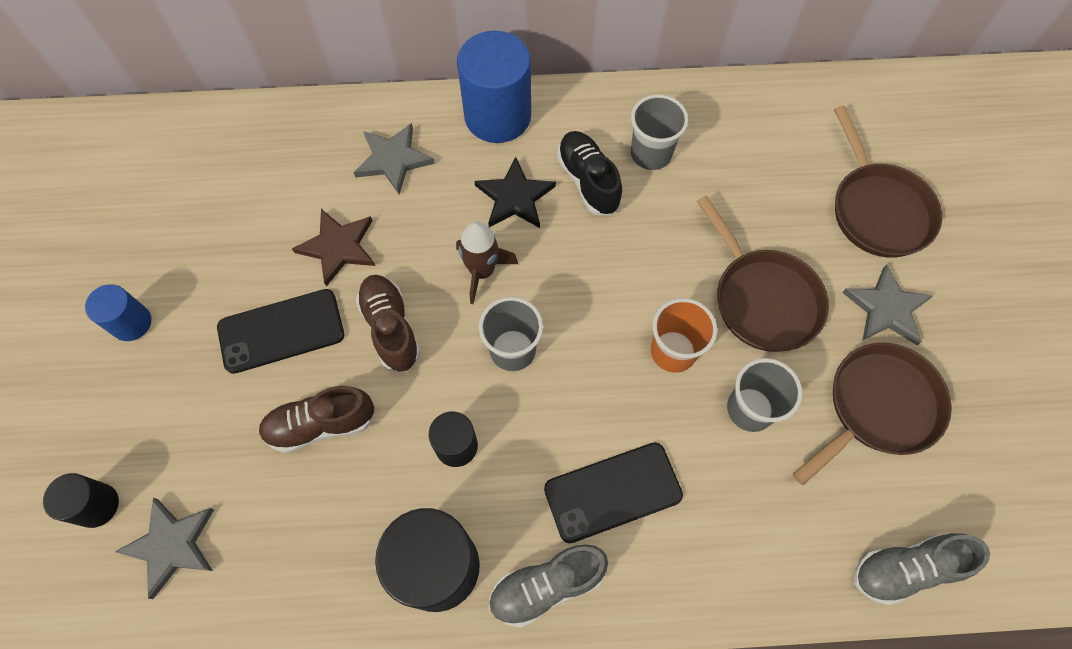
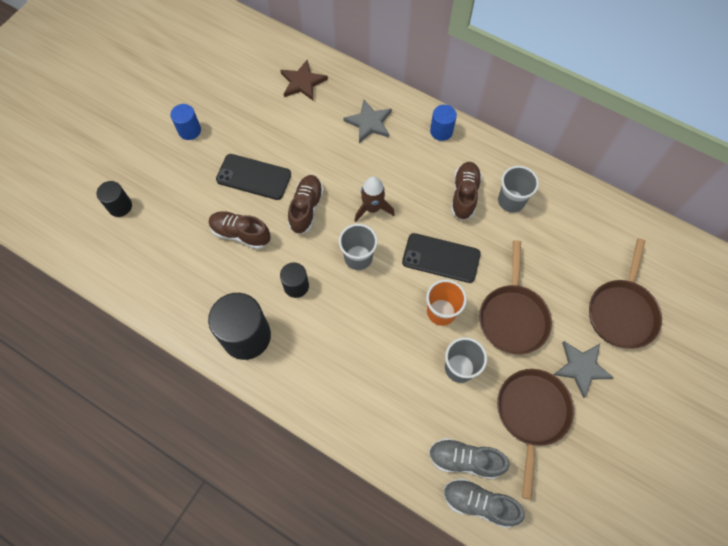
camera: 35 degrees right, 0 degrees up
(171, 545) = (138, 245): grey star -> none
(338, 247) = (309, 152): brown star -> brown star (302, 82)
(497, 116) = (441, 131): blue cylinder -> blue cylinder, size x0.53
(515, 197) = (418, 180): black star -> none
(546, 586) = (290, 380): grey shoe -> grey shoe (465, 460)
(588, 181) = (464, 195): black shoe -> brown shoe
(613, 492) = (356, 359): black phone -> black phone (441, 258)
(877, 408) = (531, 414): brown pan -> brown pan turned 75 degrees counterclockwise

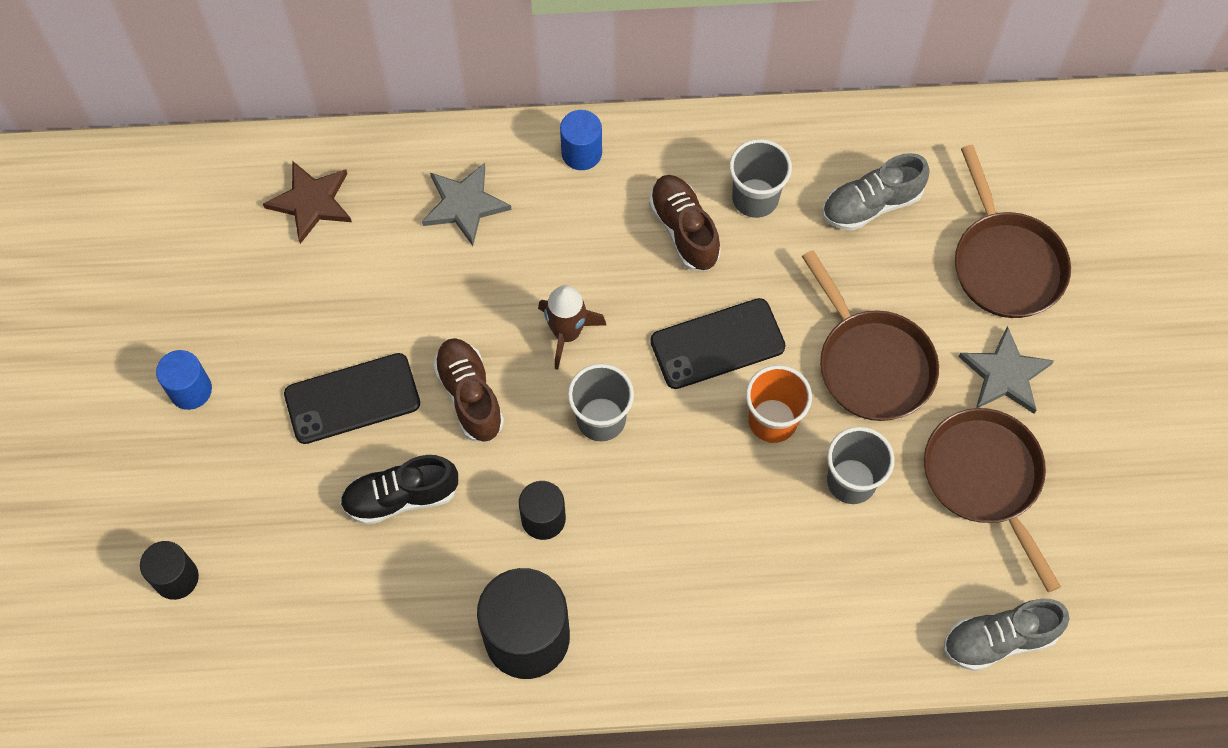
camera: 35 degrees left, 0 degrees up
(240, 234) = (401, 497): brown shoe -> black shoe
(465, 460) = (943, 597): grey shoe -> grey shoe (871, 204)

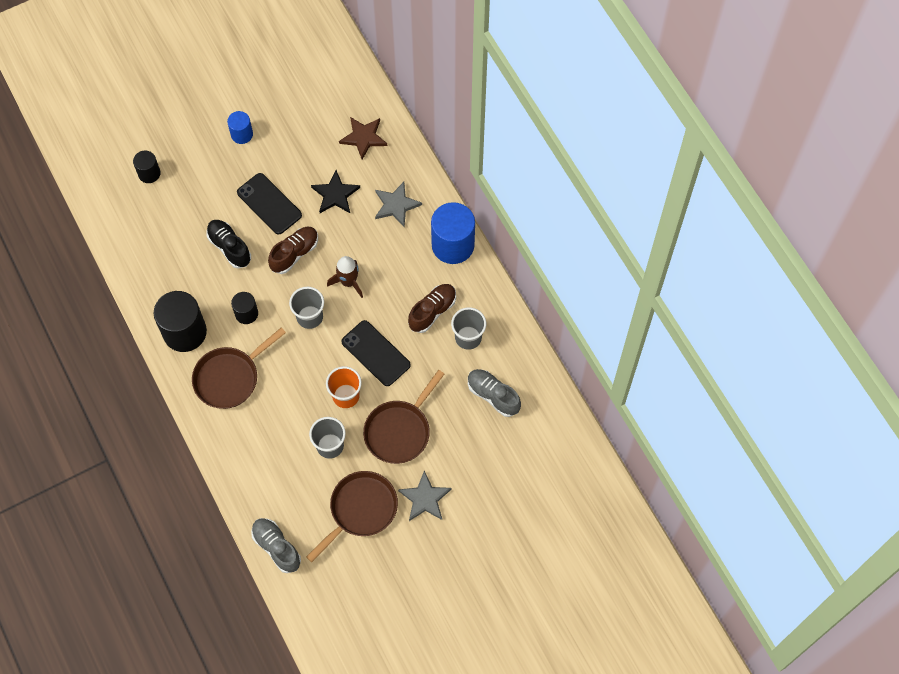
camera: 65 degrees right, 0 degrees up
(393, 288) = (335, 194): none -> black star
(581, 153) = (453, 245): blue cylinder -> blue cylinder, size x1.87
(1005, 263) = (491, 475): brown pan -> brown pan (230, 377)

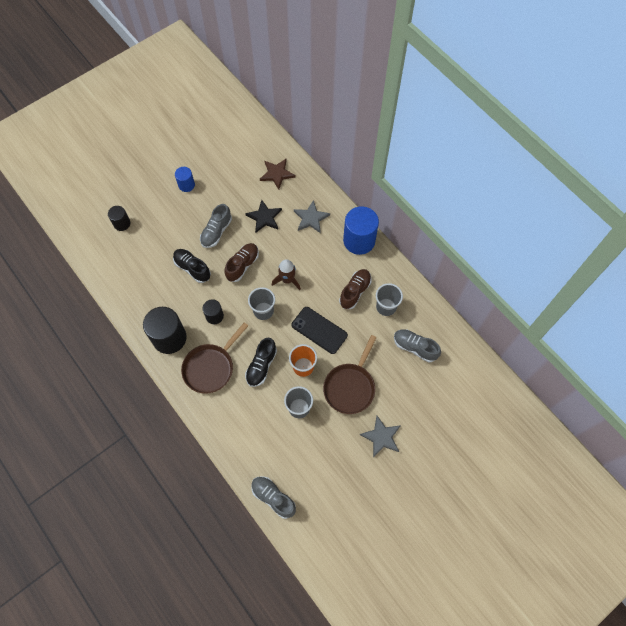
camera: 10 degrees left, 0 degrees up
(269, 204) = (216, 232): black phone -> grey shoe
(293, 386) = (261, 366): none -> black shoe
(360, 510) = (333, 455): brown pan -> none

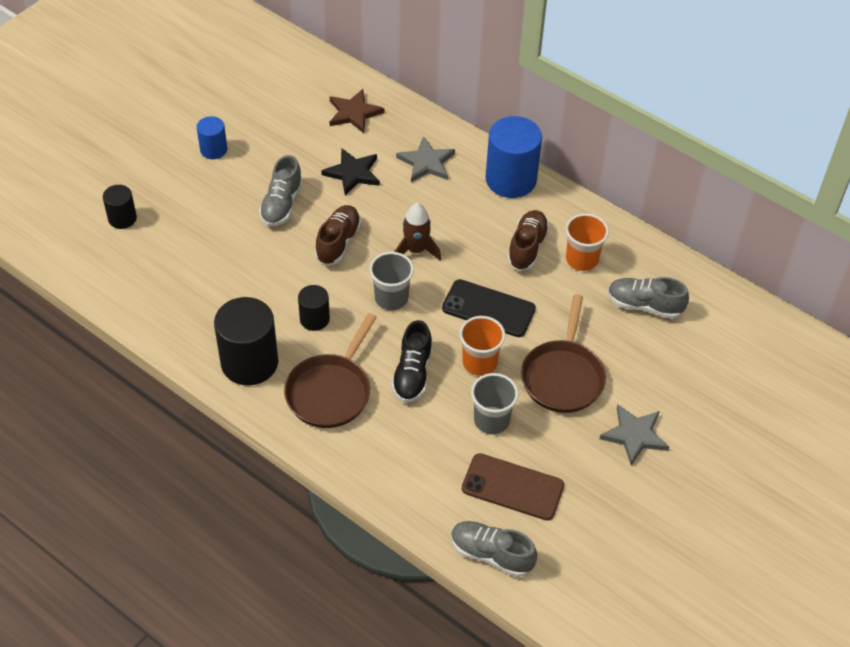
camera: 15 degrees left, 15 degrees down
(192, 268) = (258, 260): black shoe -> none
(298, 456) = (512, 487): none -> brown phone
(386, 307) = (582, 259): grey cup -> orange cup

